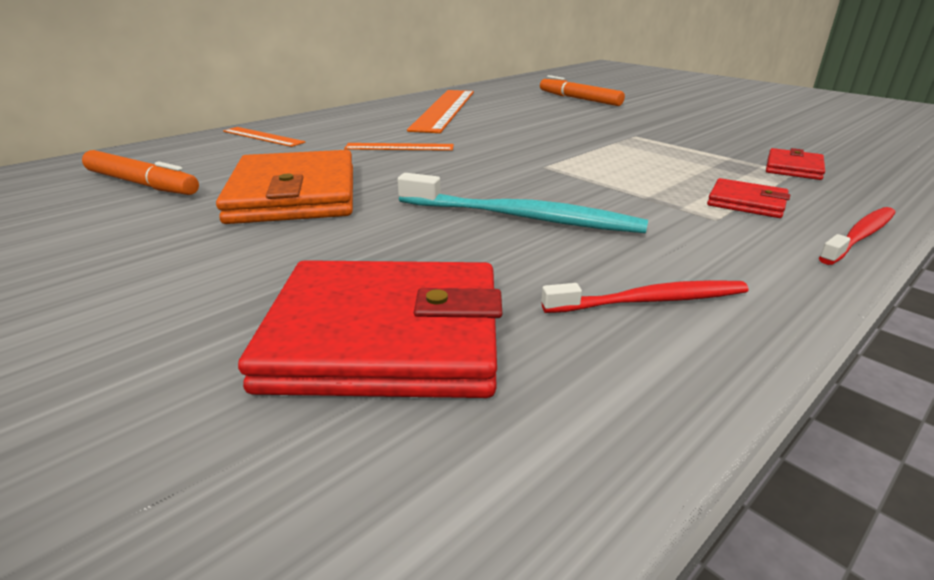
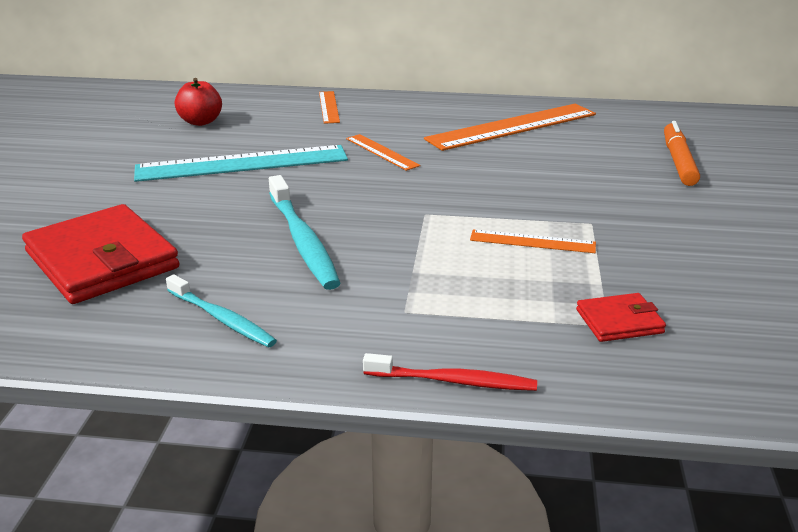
camera: 50 degrees right, 0 degrees up
(142, 184) = (201, 122): orange marker -> red apple
(294, 194) = (242, 163): orange wallet -> turquoise ruler
(642, 154) = (532, 241): none -> orange ruler
(650, 301) = (222, 319): red toothbrush -> turquoise toothbrush
(746, 202) = (466, 316): red wallet -> none

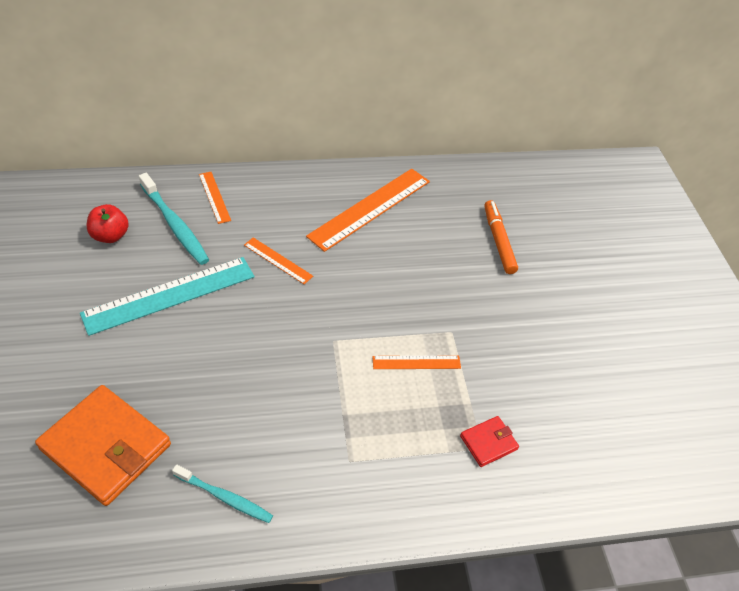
camera: 20 degrees left, 20 degrees up
(102, 260) = (106, 446): red wallet -> orange wallet
(303, 241) = (253, 393): turquoise toothbrush -> turquoise toothbrush (175, 225)
(454, 381) = (399, 528): red toothbrush -> none

